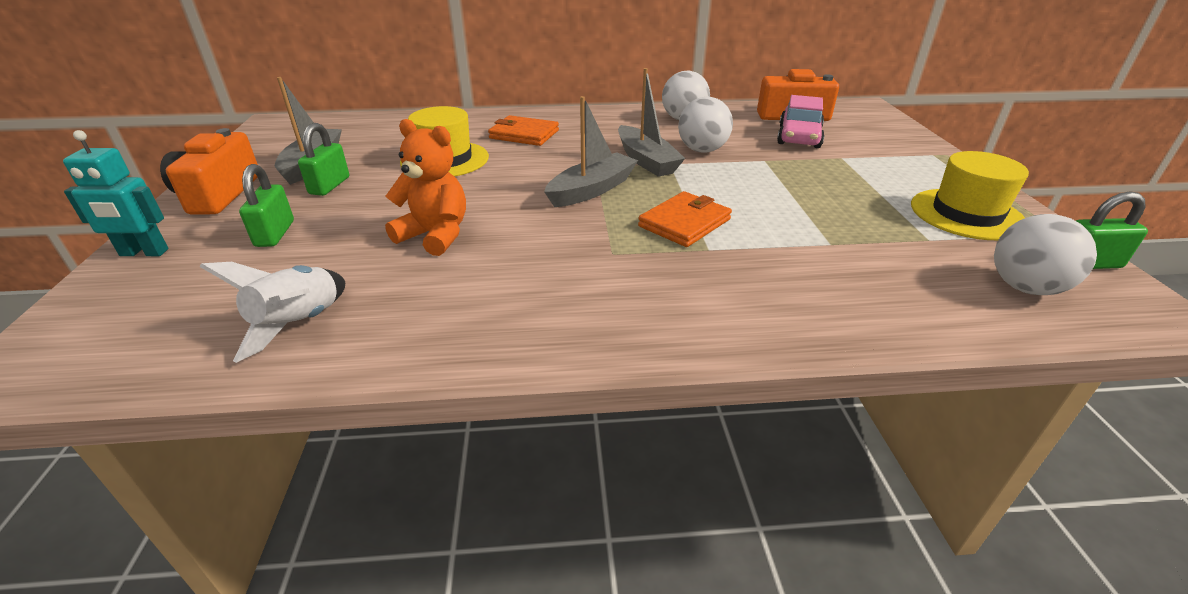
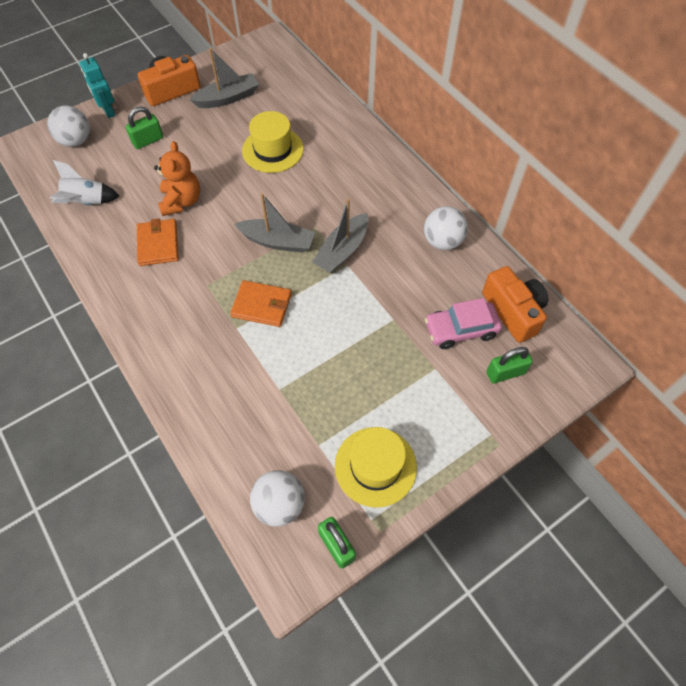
camera: 60 degrees right, 25 degrees up
(329, 186) = (207, 124): green padlock -> green padlock (505, 373)
(524, 134) = (340, 165): orange wallet -> orange wallet (158, 244)
(702, 150) = (385, 275): white ball -> white ball (76, 141)

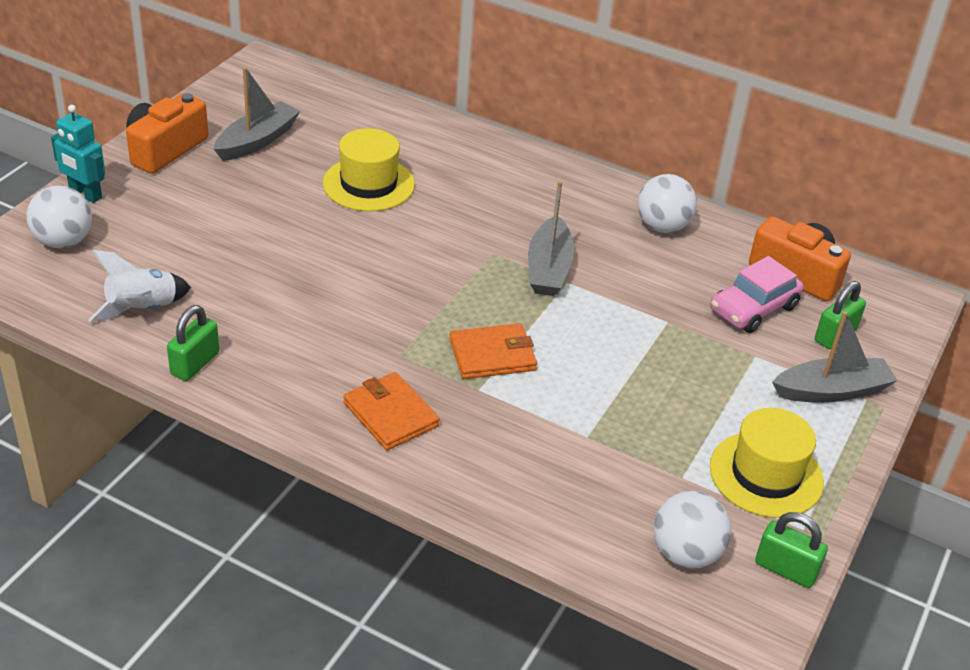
camera: 30 degrees left, 20 degrees down
(148, 141) = (178, 215): green padlock -> green padlock (195, 364)
(158, 244) = (292, 329): orange wallet -> orange wallet (390, 414)
(181, 201) = (286, 272): orange teddy bear -> none
(277, 241) = (457, 281): grey boat -> grey boat (832, 391)

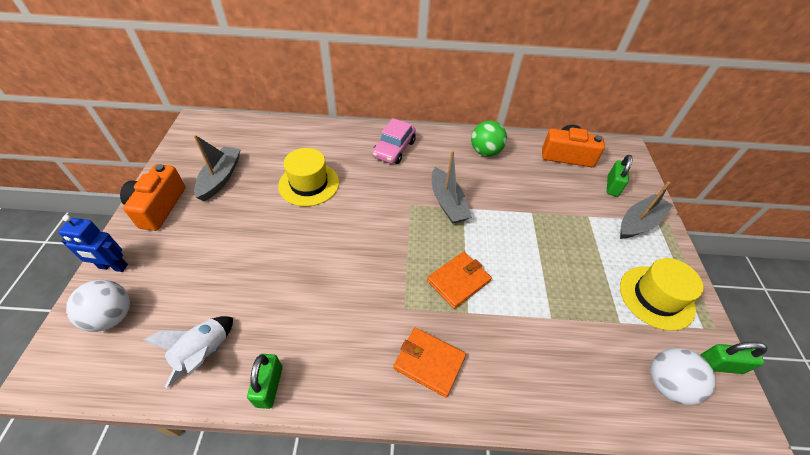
camera: 25 degrees left, 10 degrees up
(85, 194) = (113, 267): turquoise robot -> blue robot
(662, 227) = (485, 152): white ball -> green ball
(753, 308) = (564, 185): pink car -> pink car (394, 149)

